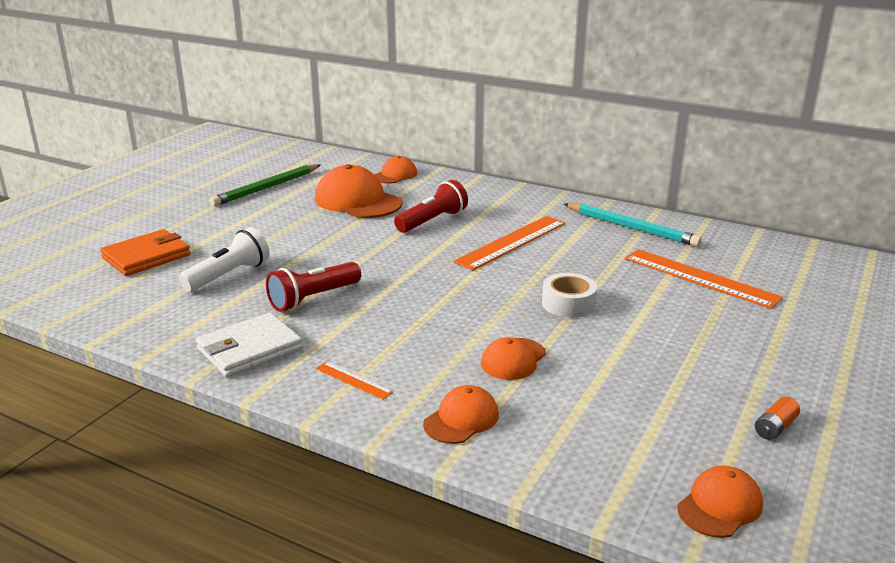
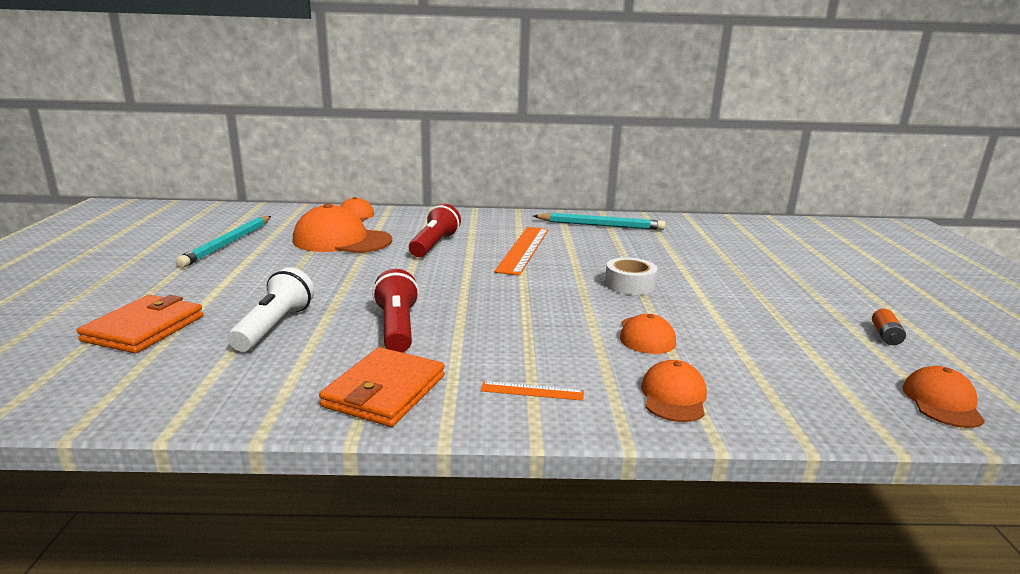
camera: 30 degrees left, 5 degrees down
(250, 349) = (385, 391): white wallet -> orange wallet
(267, 188) = (228, 243): green pencil -> turquoise pencil
(313, 298) = (397, 328): red flashlight -> red flashlight turned 150 degrees clockwise
(700, 278) = (693, 249): orange ruler -> none

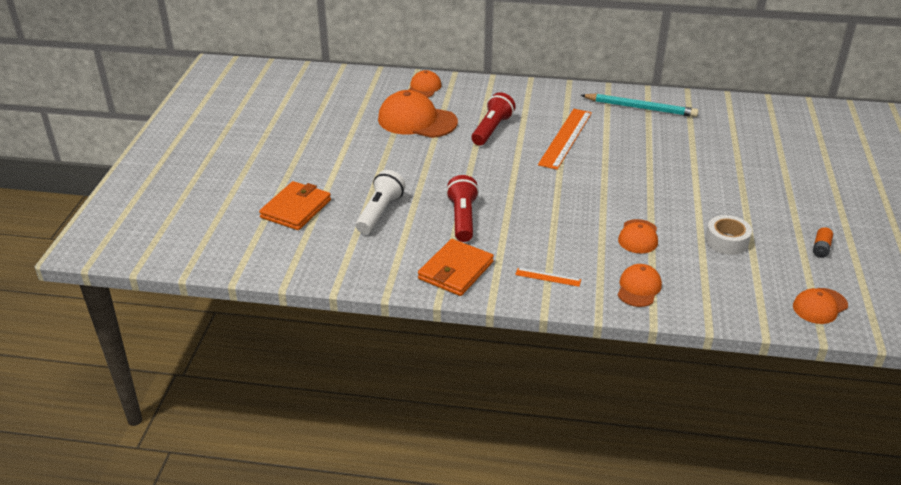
camera: 10 degrees right, 15 degrees up
(228, 243) = (329, 121): turquoise pencil -> none
(629, 285) = (642, 184): white tape -> white tape (726, 241)
(942, 402) = (819, 306): orange cap -> orange cap turned 150 degrees counterclockwise

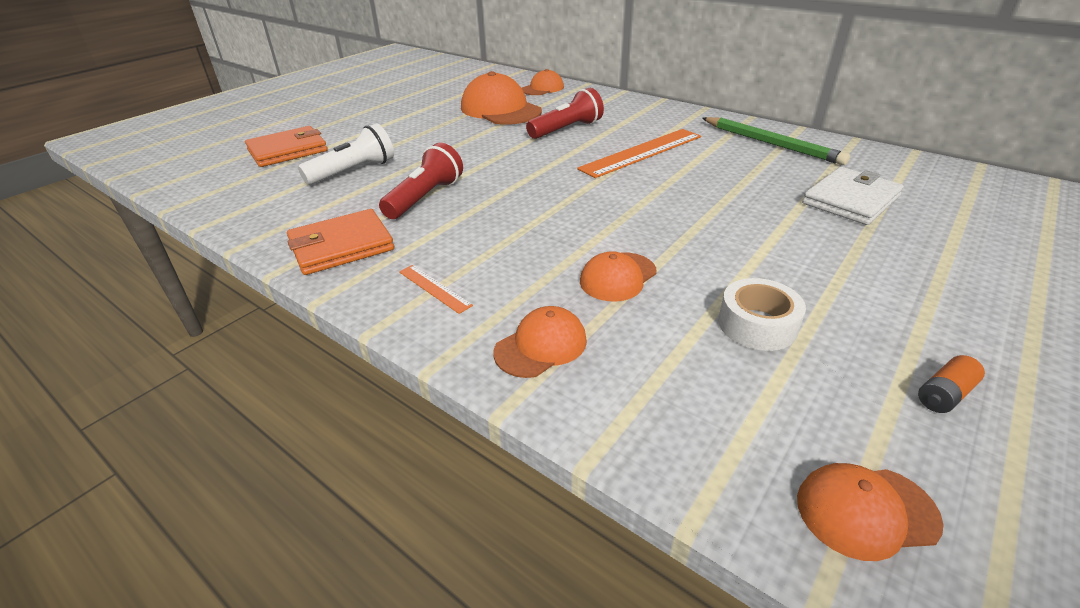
camera: 30 degrees right, 0 degrees up
(640, 108) = (771, 144): turquoise pencil -> green pencil
(717, 145) = (850, 200): none -> white wallet

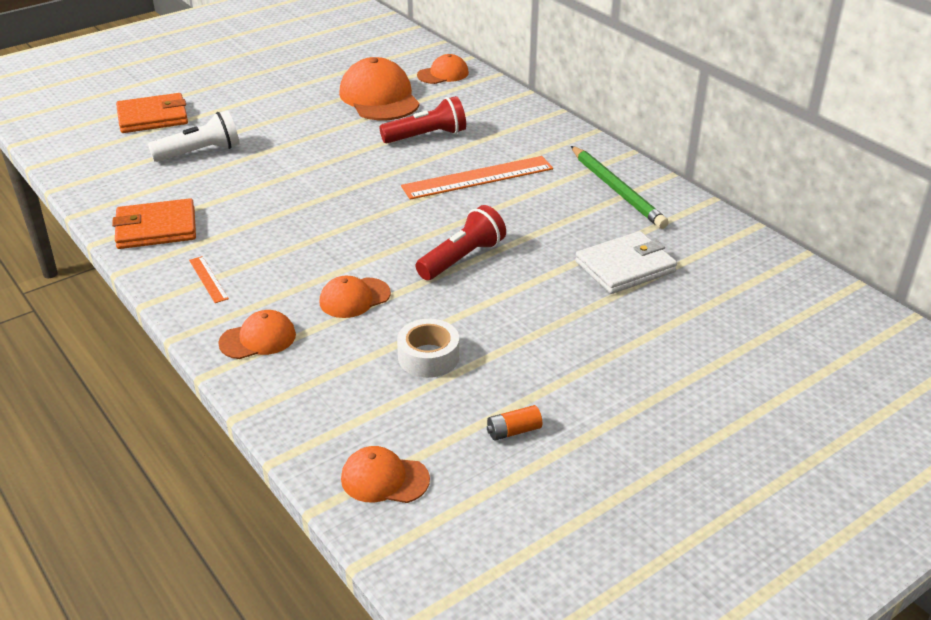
camera: 15 degrees right, 0 degrees up
(425, 198) = (247, 193): red flashlight -> red flashlight (462, 258)

